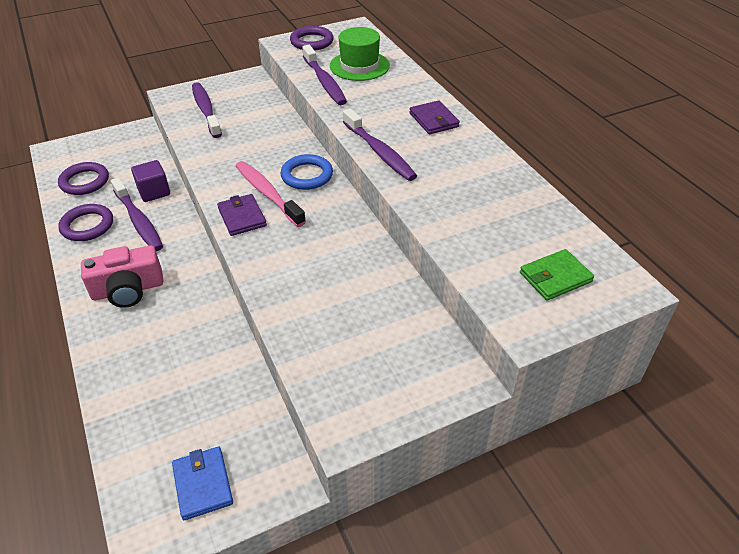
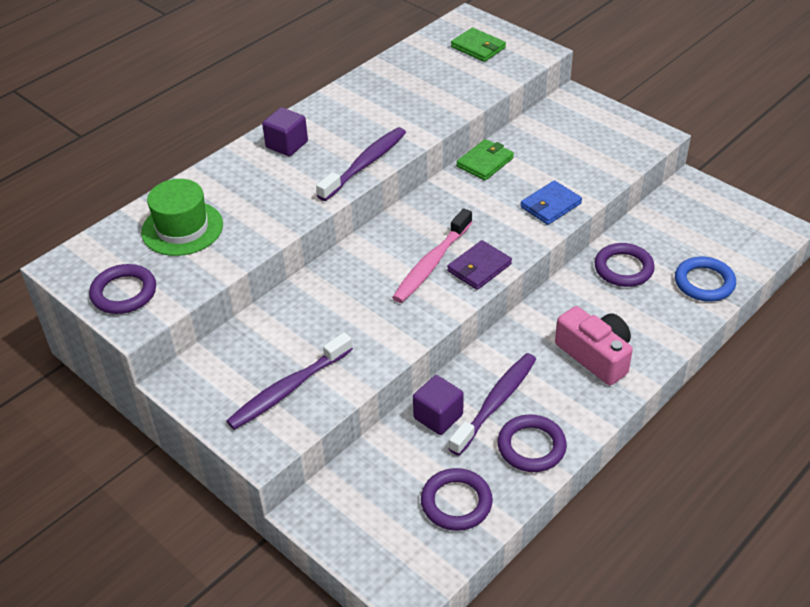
camera: 110 degrees left, 0 degrees up
(203, 484) = (725, 221): blue wallet -> blue wallet (550, 205)
(205, 352) = (623, 268): none -> purple ring
(307, 175) = (385, 246): blue ring -> blue ring (704, 282)
(324, 82) = (236, 245): purple toothbrush -> none
(381, 264) = (485, 162): none -> green wallet
(433, 120) = (287, 144): purple wallet -> purple cube

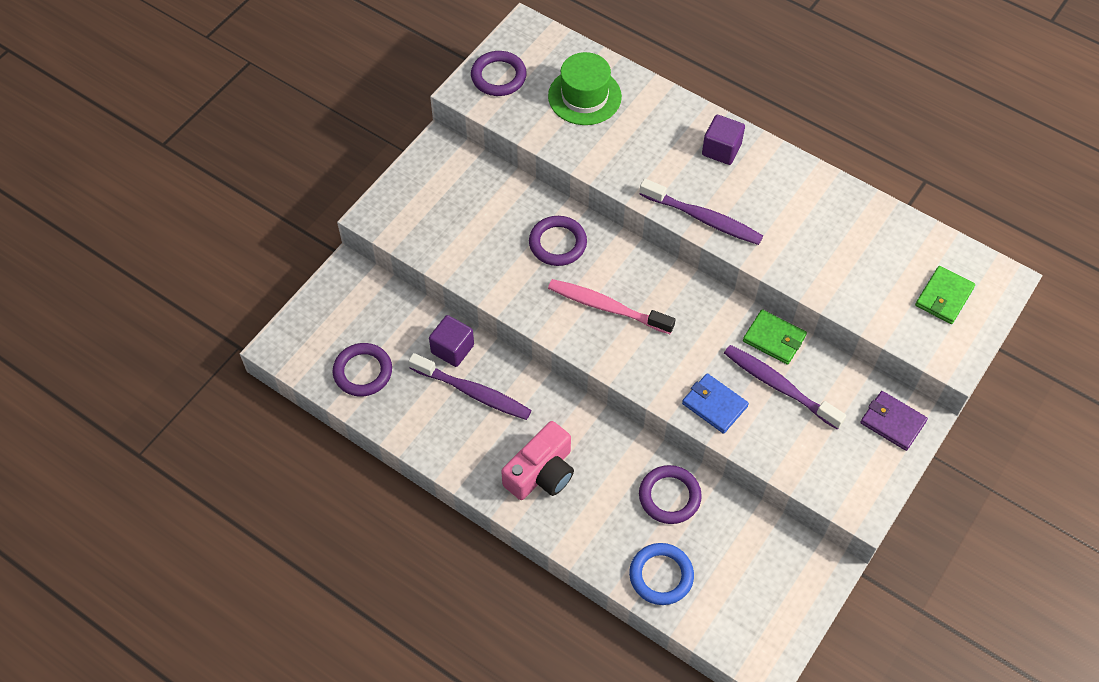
camera: 80 degrees right, 15 degrees up
(288, 389) = (438, 222): purple toothbrush -> purple toothbrush (779, 386)
(479, 267) = (608, 347): purple wallet -> purple wallet (892, 422)
(531, 446) = (426, 424): purple ring -> purple ring (557, 243)

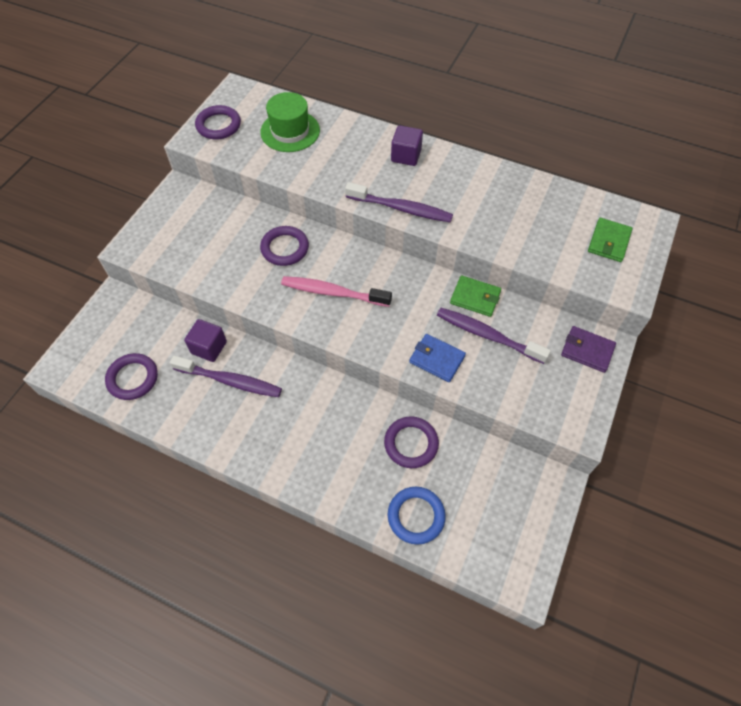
camera: 10 degrees left, 0 degrees up
(541, 472) = (297, 441): pink camera -> none

